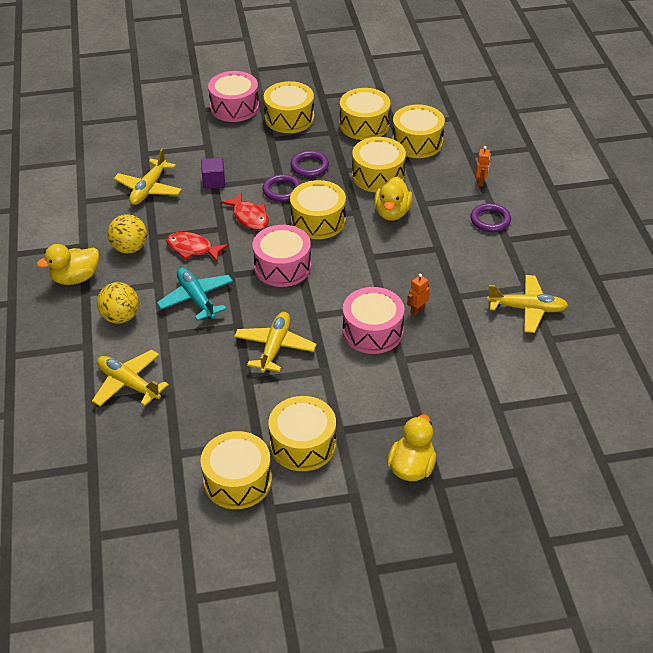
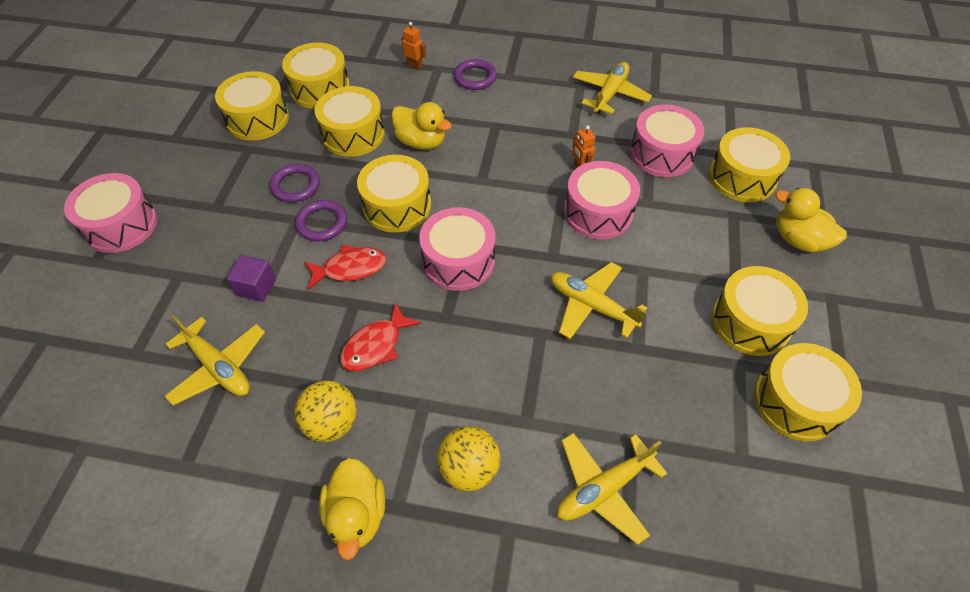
camera: 70 degrees left, 10 degrees up
(196, 298) = (473, 365): turquoise plane -> none
(289, 118) = (190, 178): yellow drum -> yellow drum (742, 177)
(468, 358) = (662, 153): none -> pink drum

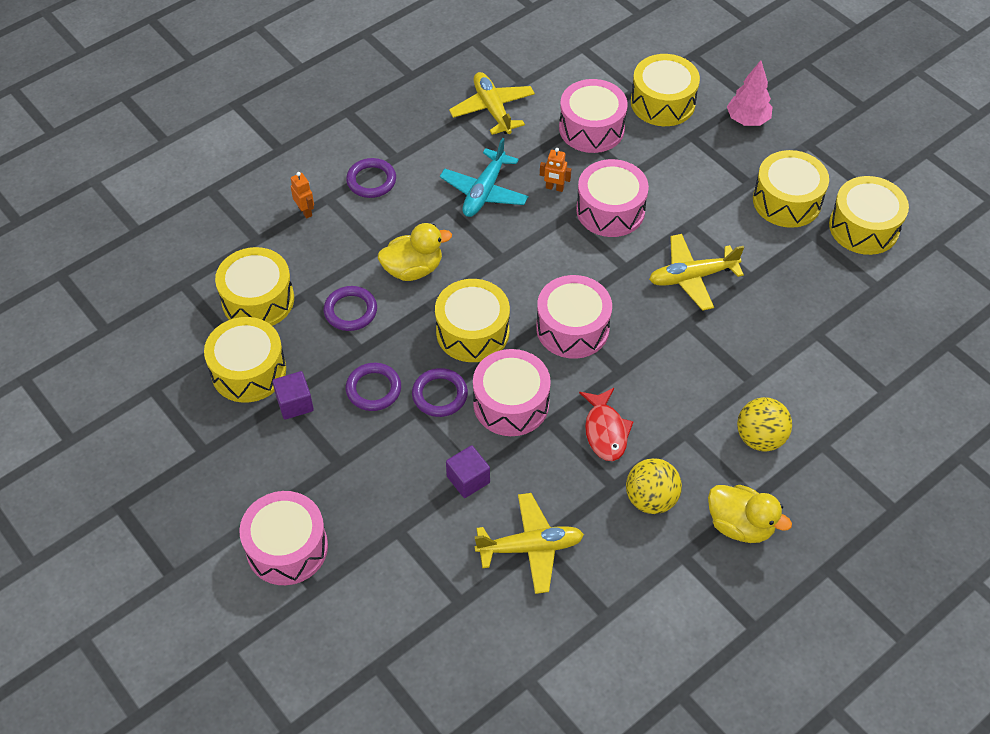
camera: 50 degrees left, 0 degrees up
(249, 155) = (295, 403): none -> purple cube
(350, 268) = (511, 403): red fish -> pink drum
(353, 134) = (350, 311): yellow drum -> purple ring
(415, 65) = (305, 211): orange robot -> orange robot turned 75 degrees clockwise
(531, 134) = (484, 191): none -> turquoise plane
(603, 489) = (837, 373): yellow plane -> none
(798, 240) = (747, 120): yellow duck -> pink tree

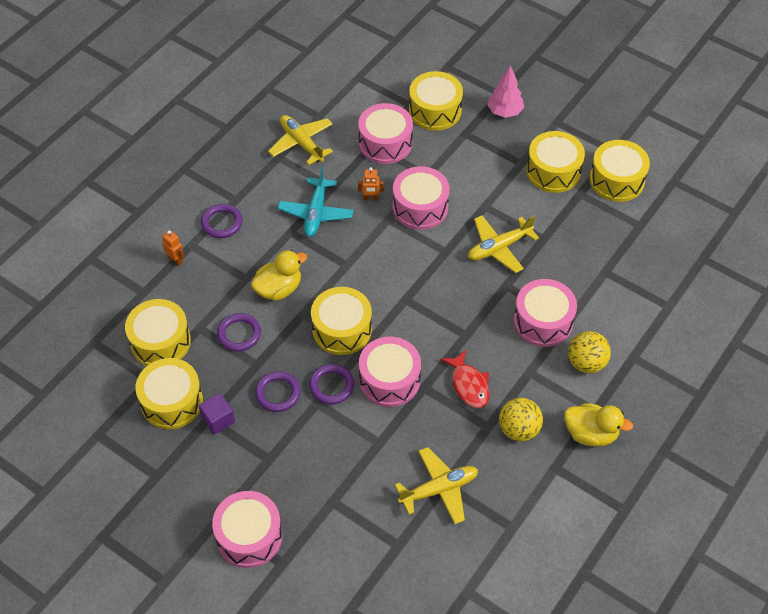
camera: 15 degrees left, 0 degrees up
(468, 479) = (374, 448): purple cube -> none
(572, 328) = (419, 309): pink drum -> pink drum (543, 321)

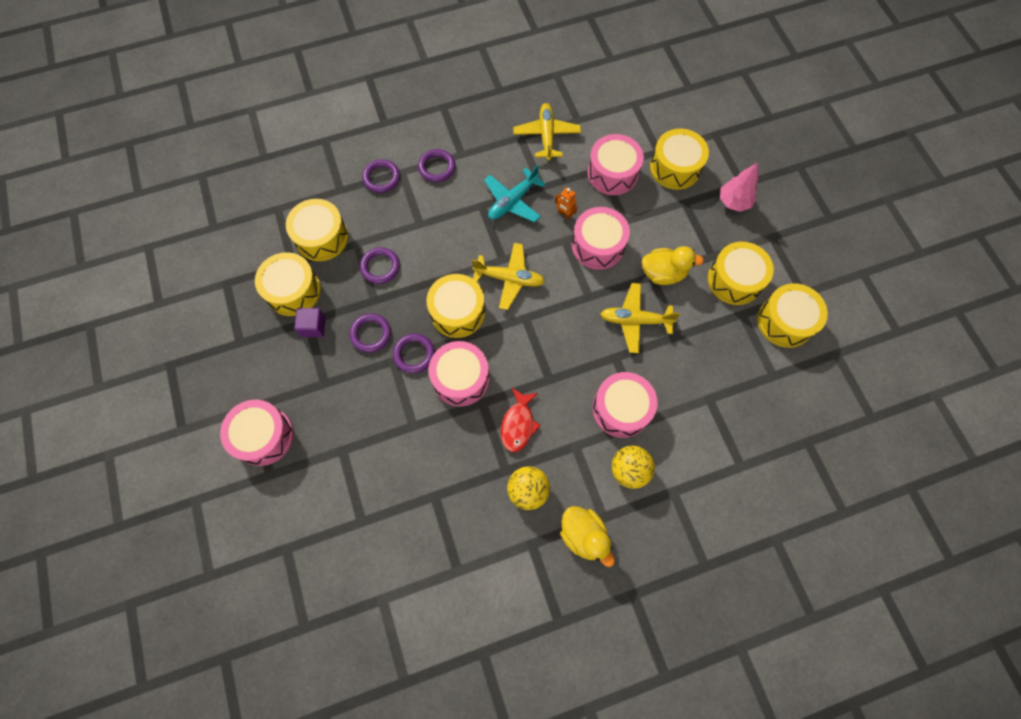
camera: 35 degrees right, 15 degrees up
(176, 260) = (381, 178): orange robot -> purple ring
(279, 289) = (437, 248): yellow duck -> yellow duck (663, 273)
(439, 489) = (427, 497): yellow plane -> yellow plane (509, 279)

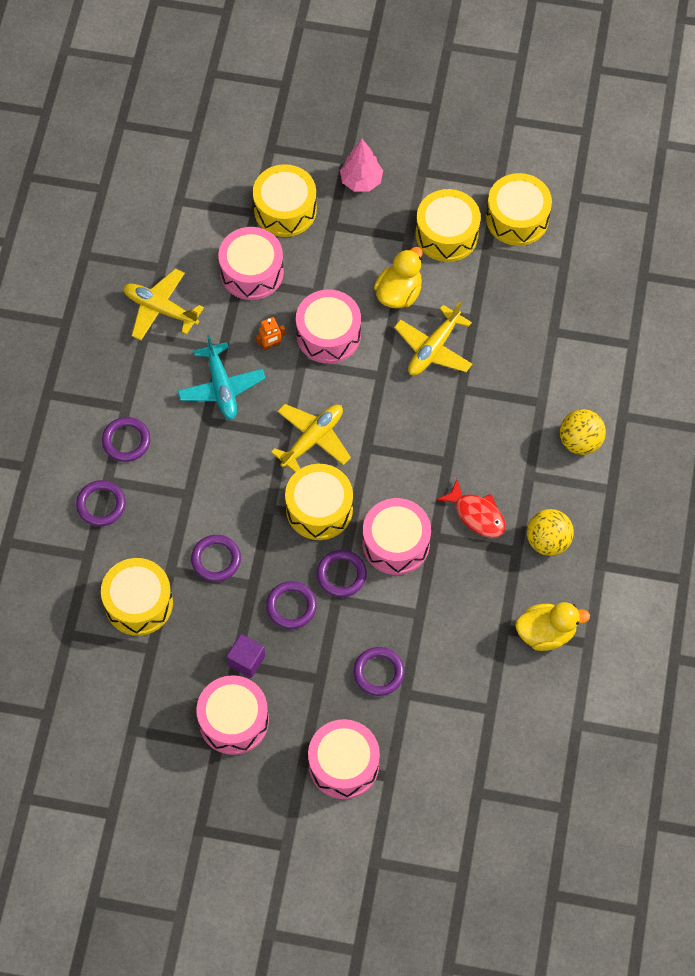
camera: 60 degrees left, 5 degrees down
(293, 291) = (188, 662): yellow drum -> none
(349, 422) = (378, 672): none -> purple ring
(583, 535) = (618, 515): yellow duck -> yellow duck (546, 633)
(621, 409) = (517, 414): pink drum -> pink drum (233, 721)

